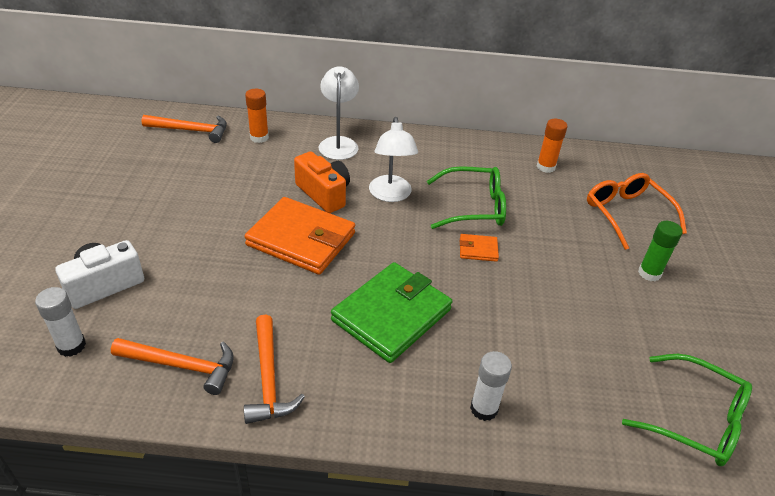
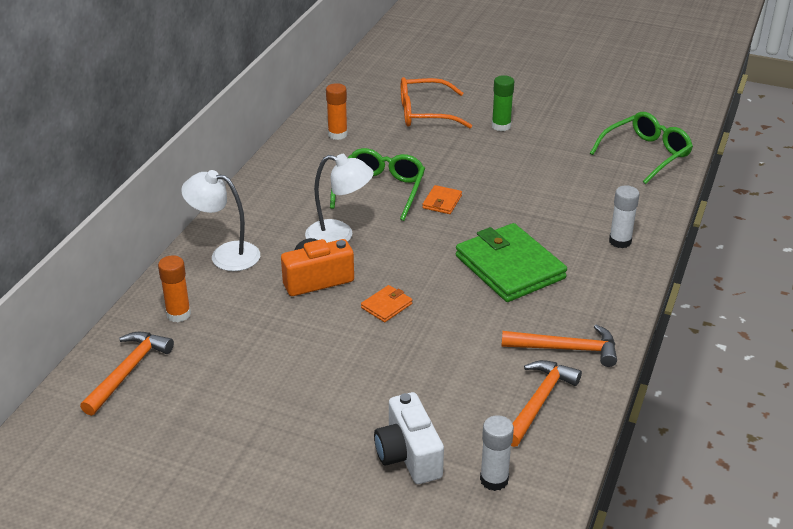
camera: 70 degrees left, 5 degrees down
(301, 239) = (386, 306): orange wallet -> orange wallet, size x0.44

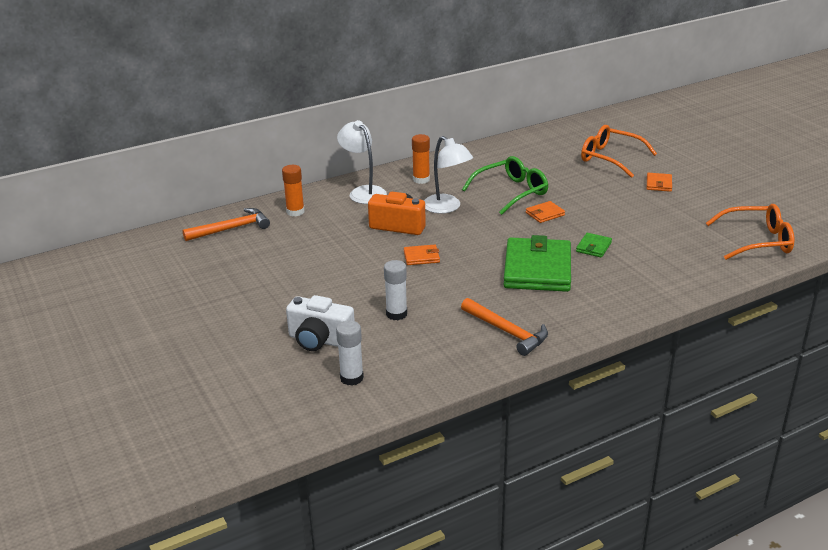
camera: 40 degrees right, 5 degrees down
(337, 134) = (528, 151): orange glue stick -> orange glue stick (421, 179)
(408, 455) = (320, 340): white camera -> white camera turned 90 degrees counterclockwise
(501, 126) = (658, 184): green glue stick -> orange wallet
(528, 220) = (593, 247): none -> green wallet
(539, 401) = (444, 352): orange hammer -> none
(620, 241) = (647, 287): white glue stick -> white glue stick (396, 314)
(646, 154) = (757, 241): green glasses -> orange glasses

